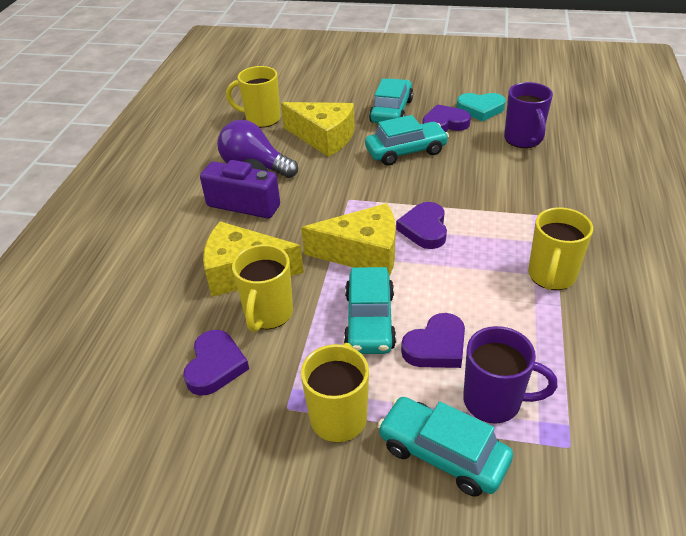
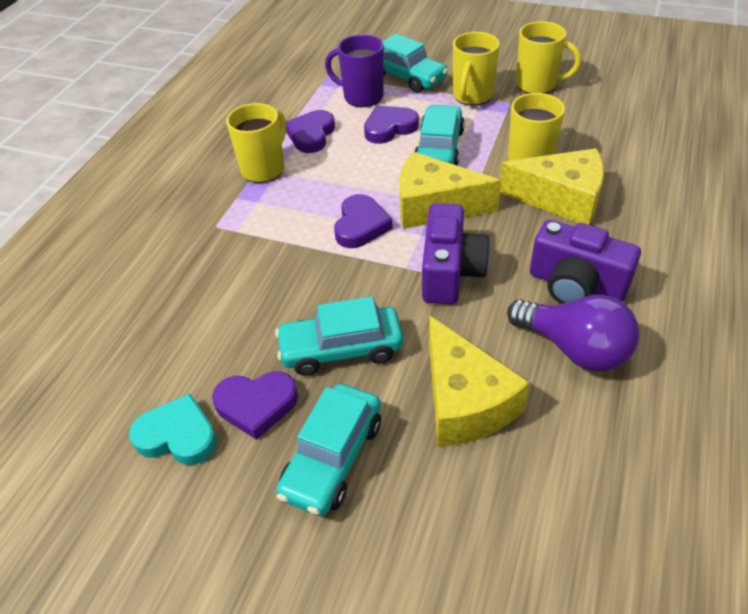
camera: 170 degrees left, 5 degrees up
(215, 366) = (570, 128): purple heart -> purple heart (311, 135)
(261, 119) = (583, 476): yellow mug -> yellow mug (537, 85)
(324, 137) = (464, 401): yellow cheese -> yellow cheese turned 150 degrees counterclockwise
(341, 202) = (450, 272): none -> purple camera
(523, 140) = (162, 349): purple mug -> none

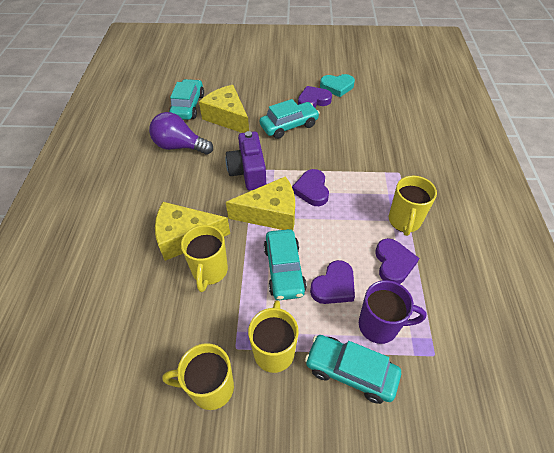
camera: 160 degrees right, 5 degrees up
(332, 458) = (273, 92): turquoise car -> turquoise car (188, 106)
(576, 285) = (178, 177): purple camera -> none

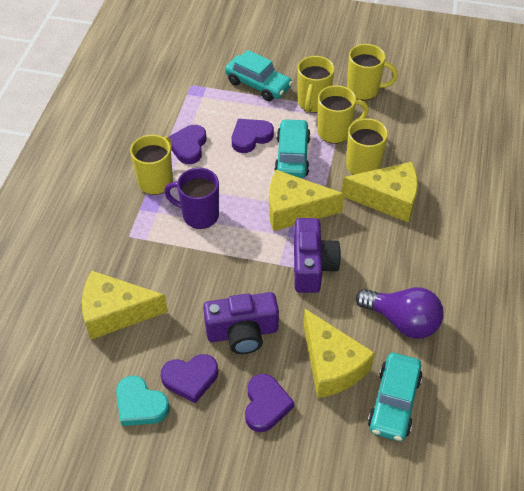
camera: 170 degrees left, 0 degrees up
(242, 309) = (335, 132): none -> yellow mug
(289, 126) = (242, 332): turquoise car -> purple camera
(312, 190) = (241, 230): purple heart -> purple heart (266, 405)
(337, 87) = (140, 404): turquoise heart -> turquoise heart turned 150 degrees counterclockwise
(378, 125) = (115, 312): none -> yellow cheese
(379, 326) = (223, 106): purple mug -> purple mug (199, 215)

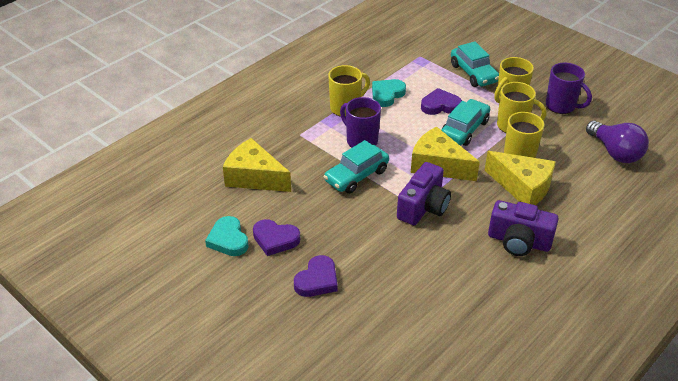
camera: 30 degrees right, 10 degrees down
(188, 146) = (387, 95): purple heart -> turquoise heart
(242, 332) = (335, 227): purple camera -> purple camera (519, 241)
(331, 365) = (388, 277): yellow cheese -> none
(364, 90) = (561, 106): yellow mug -> purple mug
(394, 402) = (419, 324): turquoise car -> turquoise car (356, 176)
(402, 321) = (469, 273): purple light bulb -> purple light bulb (615, 152)

